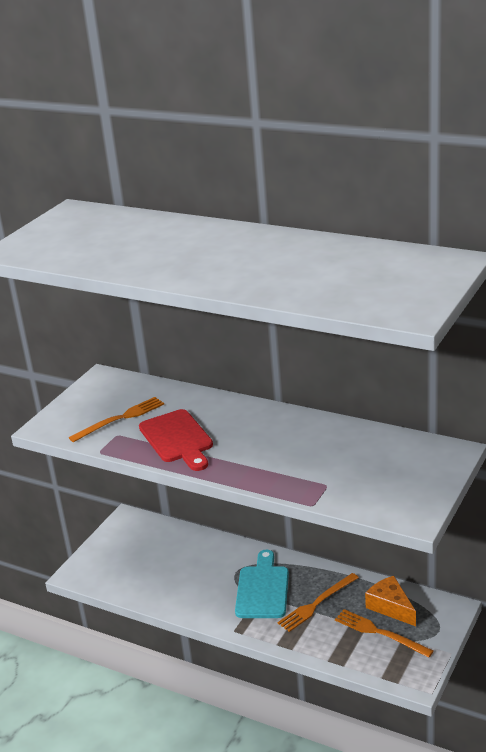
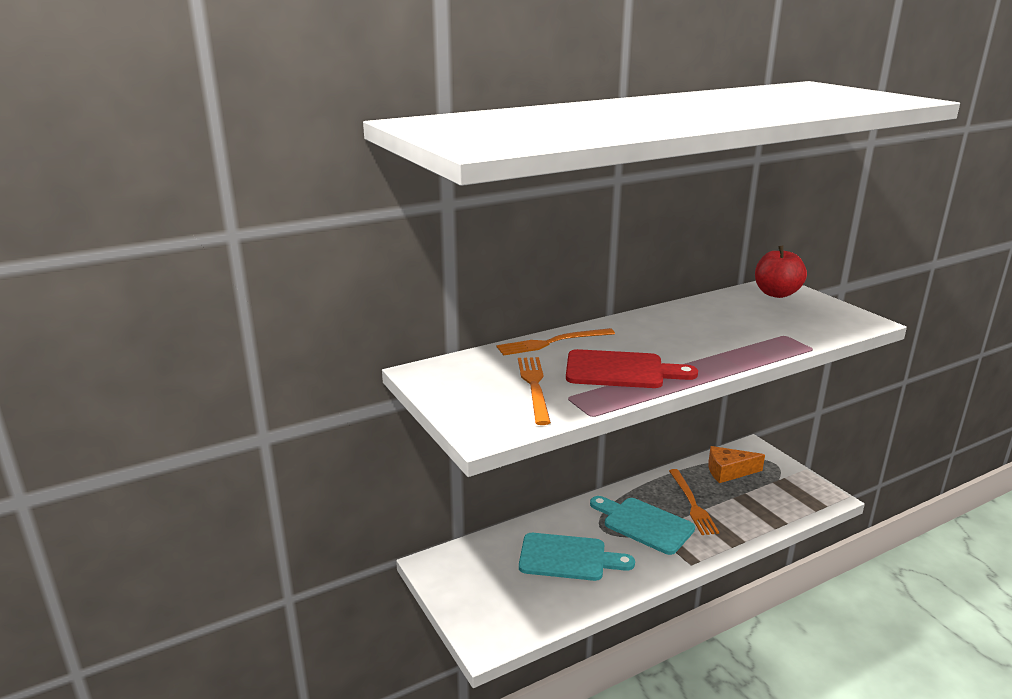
camera: 60 degrees left, 5 degrees down
(186, 570) = (568, 558): none -> turquoise cutting board
(380, 633) = (757, 489): orange fork -> orange fork (552, 342)
(427, 456) = (776, 293): none -> red apple

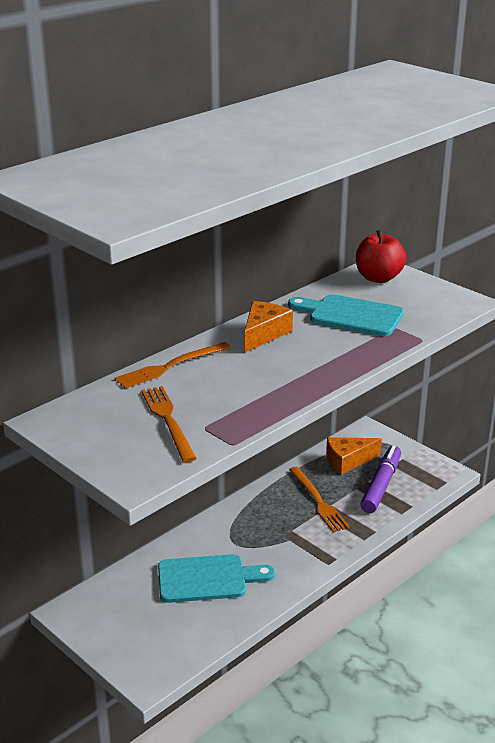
camera: 15 degrees left, 5 degrees up
(620, 370) = (247, 390): red cutting board -> none
(644, 524) = (275, 530): turquoise cutting board -> turquoise cutting board (351, 315)
(650, 326) = (264, 334): none -> orange cheese
(758, 498) = (381, 485): none -> purple marker

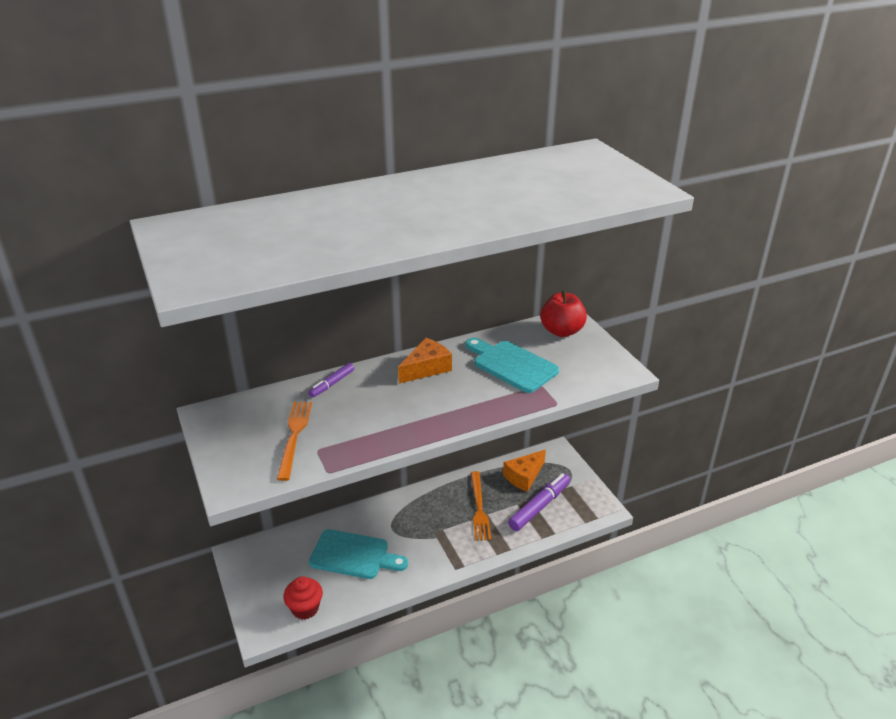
camera: 20 degrees right, 5 degrees up
(170, 366) = (332, 384): orange fork -> purple marker
(184, 643) = (305, 608): none -> red cupcake
(348, 461) = (524, 476): orange cheese -> orange cheese turned 45 degrees counterclockwise

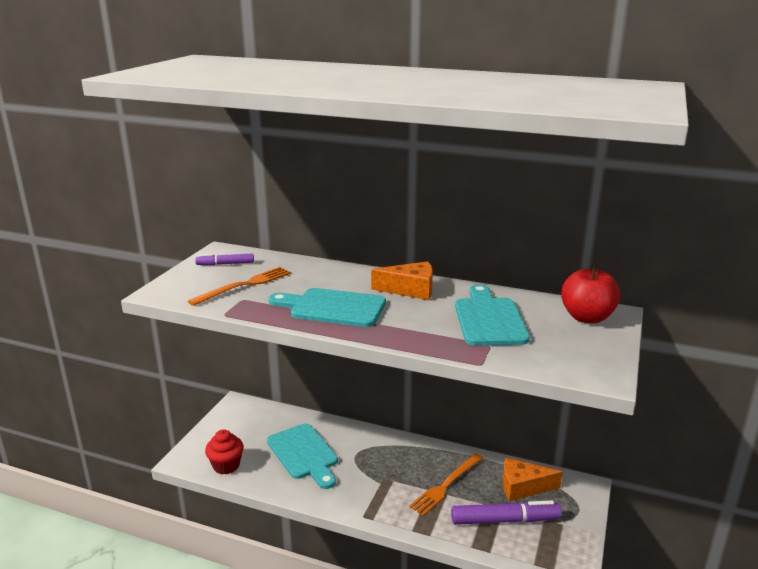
camera: 45 degrees right, 10 degrees down
(332, 384) = (324, 269): purple marker -> purple marker (225, 264)
(399, 416) = (333, 308): none -> turquoise cutting board

